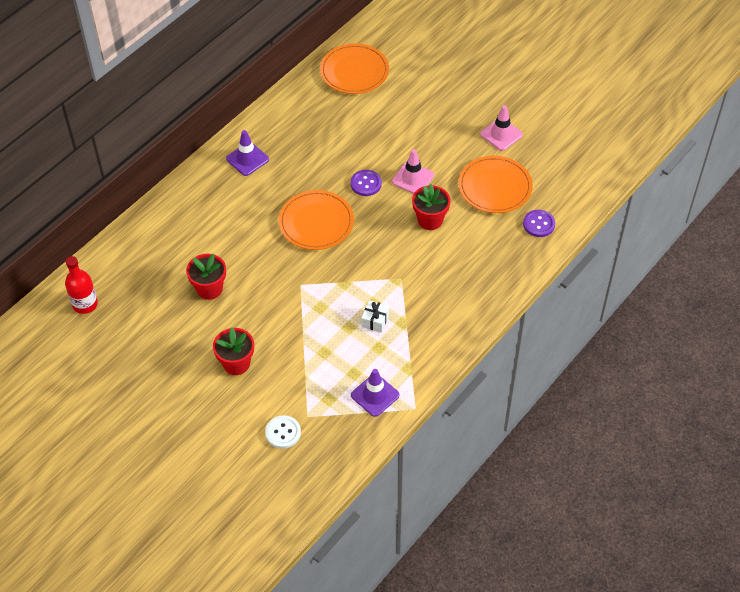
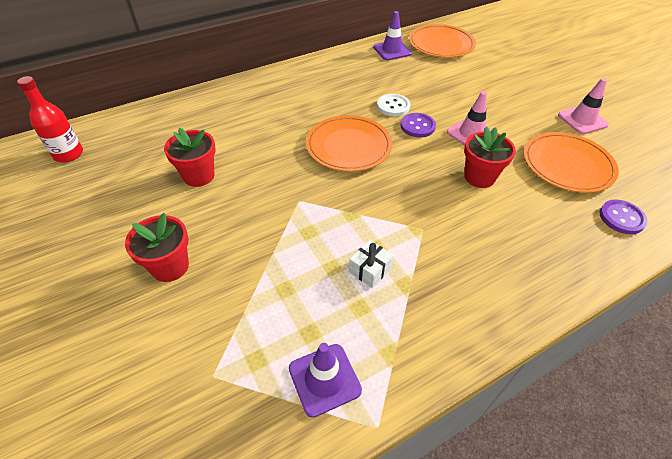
camera: 20 degrees right, 5 degrees down
(247, 159) = (309, 80): purple traffic cone -> purple traffic cone (392, 50)
(283, 432) = (163, 390): white button -> white button (393, 106)

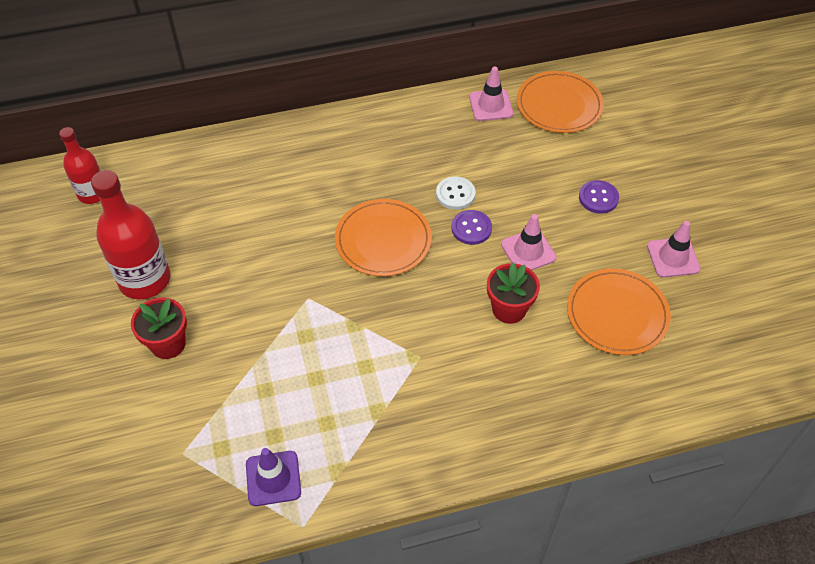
camera: 15 degrees right, 5 degrees up
(133, 214) = (145, 280): none -> red bottle
(199, 176) = (216, 247): red flower pot -> none
(370, 270) = (350, 389): white gift -> none
(392, 50) = (491, 105): purple traffic cone -> pink traffic cone
(621, 218) = (636, 390): purple button -> purple button (598, 198)

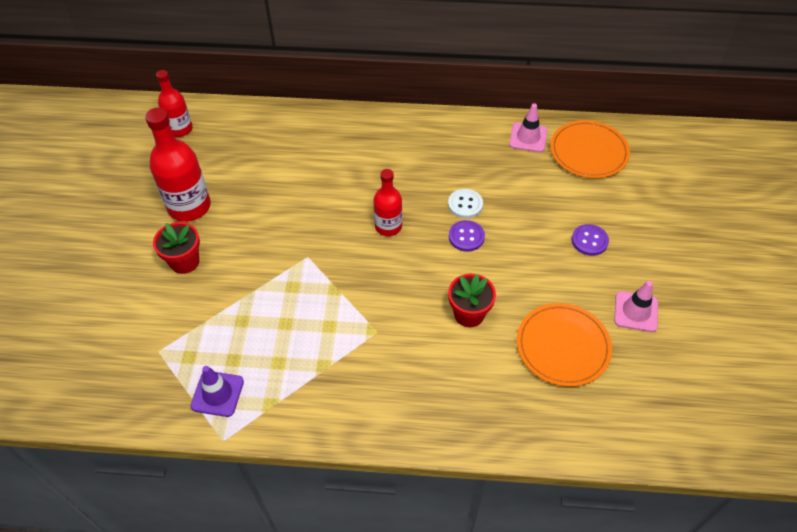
camera: 20 degrees right, 0 degrees up
(383, 240) = (388, 226): orange plate -> red bottle
(528, 251) = (507, 269): pink traffic cone -> none

